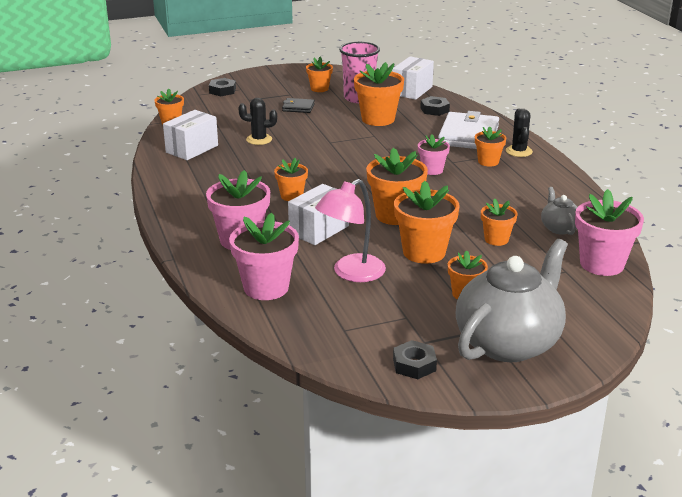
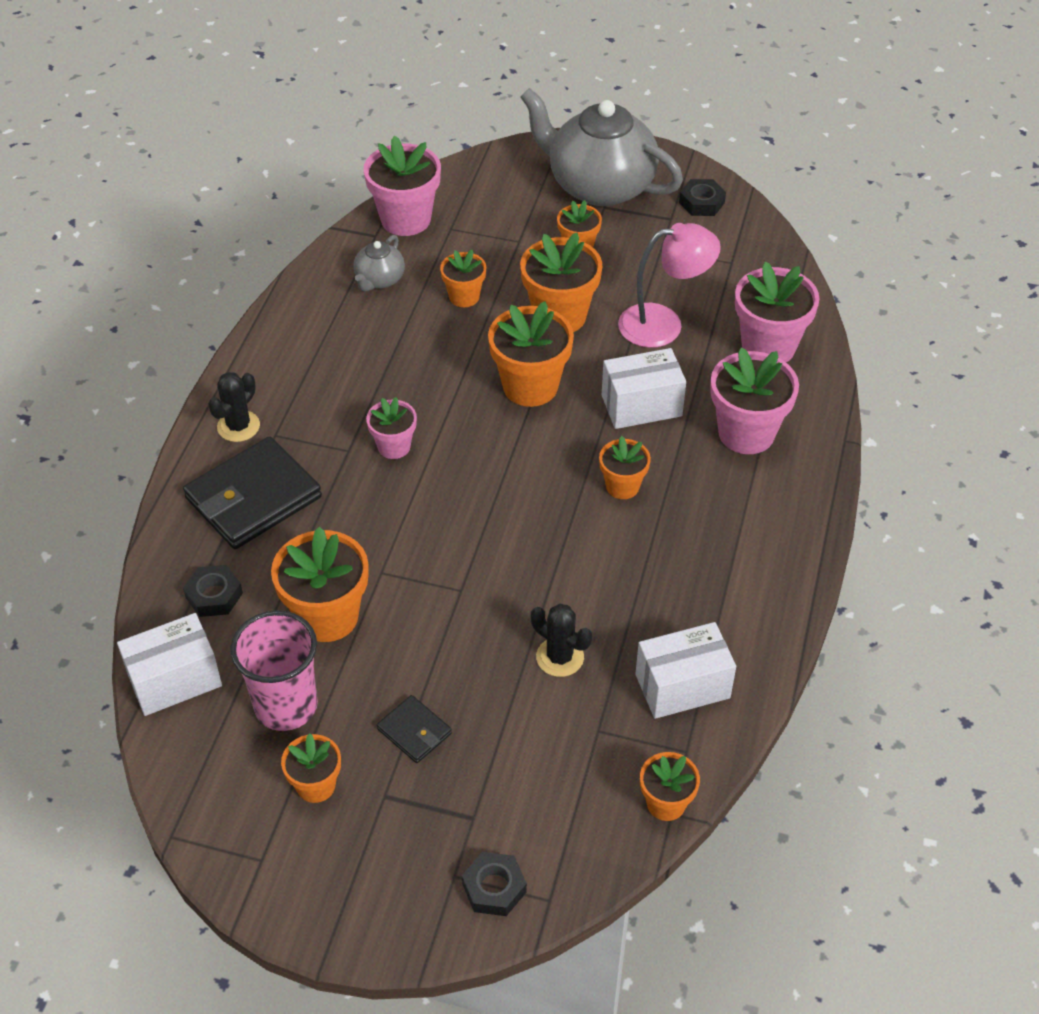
camera: 145 degrees left, 20 degrees up
(468, 135) = (253, 498): white wallet -> black wallet
(488, 162) = (304, 426): orange flower pot -> none
(508, 343) = (599, 186): grey teapot -> grey teapot turned 45 degrees clockwise

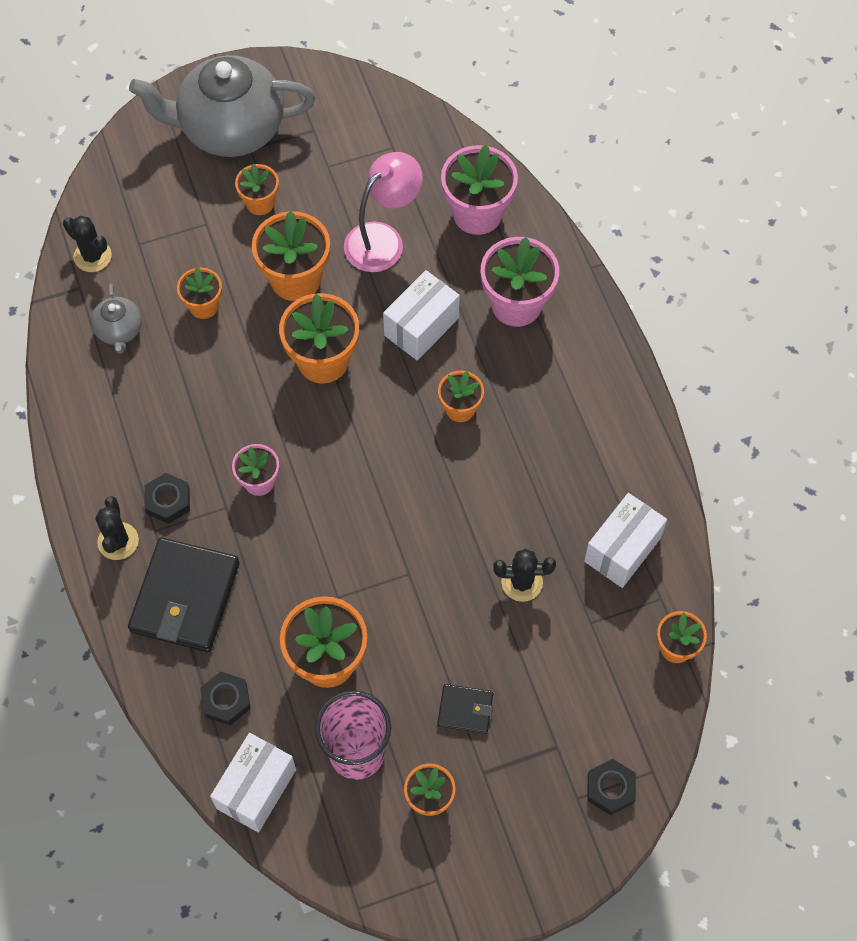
camera: 35 degrees left, 15 degrees up
(405, 219) = (92, 256): pink flower pot -> black cactus
(701, 202) = (326, 99): black nut -> black nut (168, 501)

